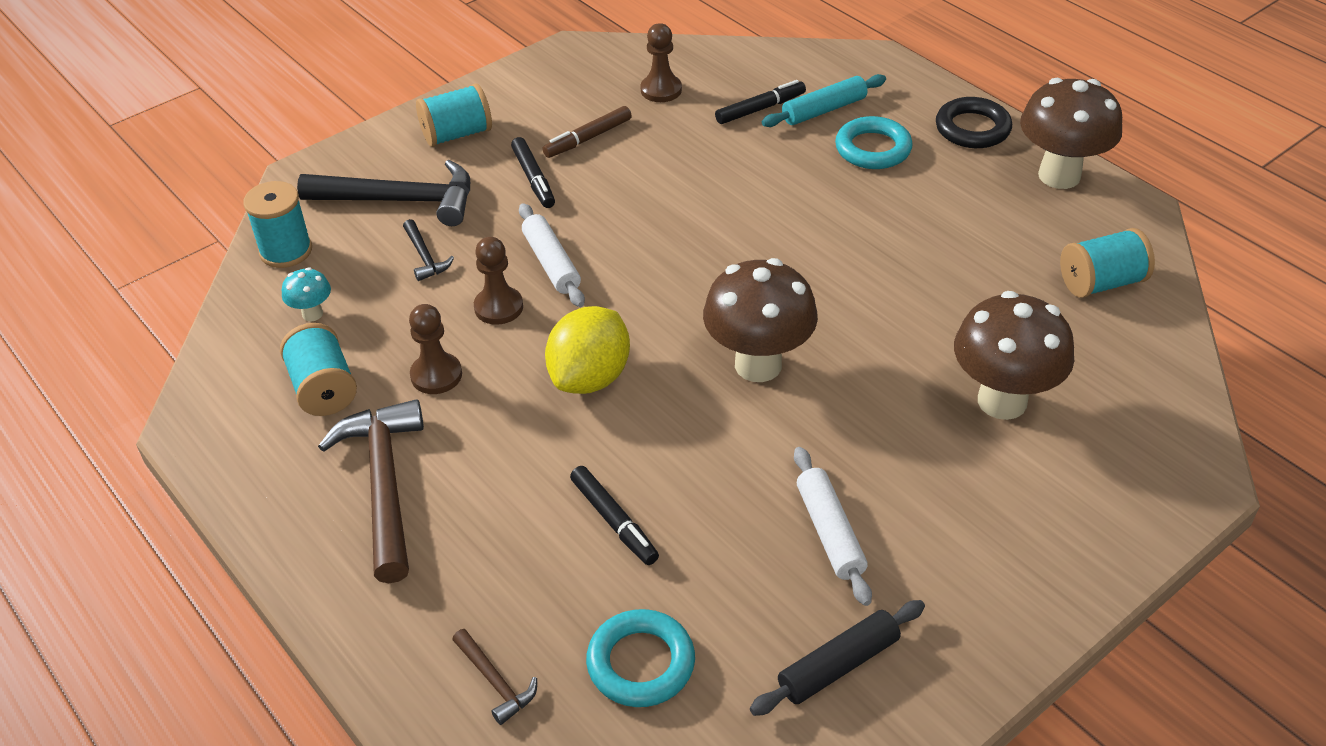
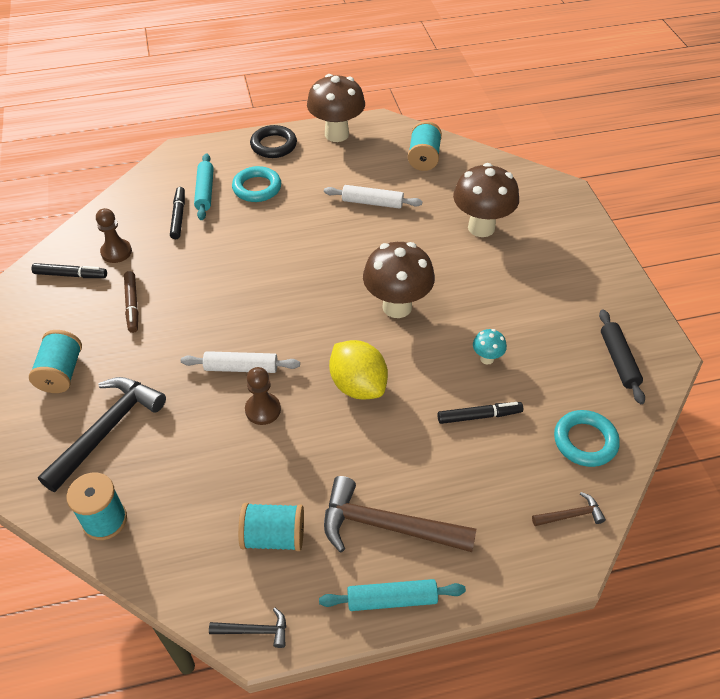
camera: 65 degrees left, 5 degrees up
(282, 527) = (392, 599): none -> turquoise rolling pin
(312, 314) = (190, 522): turquoise mushroom -> turquoise mushroom (487, 358)
(425, 257) = (181, 434): black hammer -> black hammer (254, 631)
(436, 375) = (304, 465): brown pawn -> none
(533, 179) = (149, 347): black marker -> black marker (70, 275)
(830, 532) = (533, 328): white rolling pin -> white rolling pin (372, 202)

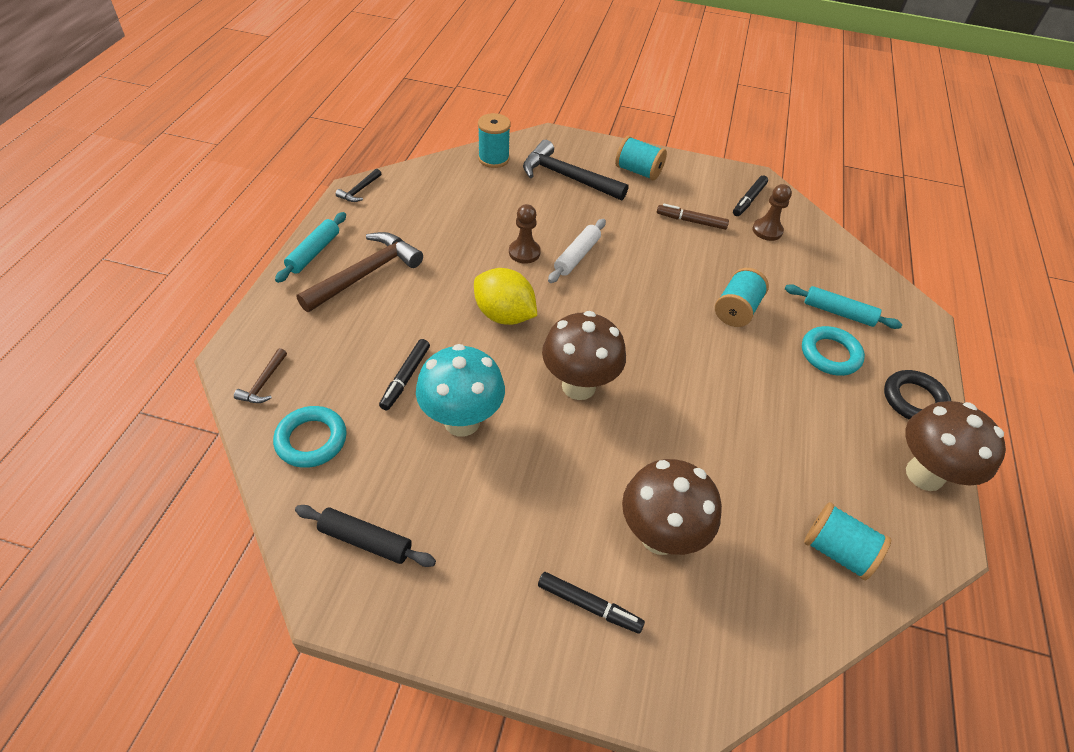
camera: 115 degrees right, 0 degrees up
(107, 430) = (567, 177): black hammer -> black hammer turned 150 degrees clockwise
(178, 216) = (803, 282): black marker -> black marker (589, 605)
(273, 536) = (413, 219): turquoise spool -> turquoise spool (736, 310)
(358, 385) = (504, 315): yellow lemon -> yellow lemon turned 45 degrees clockwise
(372, 202) = (760, 445): white rolling pin -> none
(487, 358) = (462, 421): turquoise mushroom -> turquoise mushroom, size x2.20

